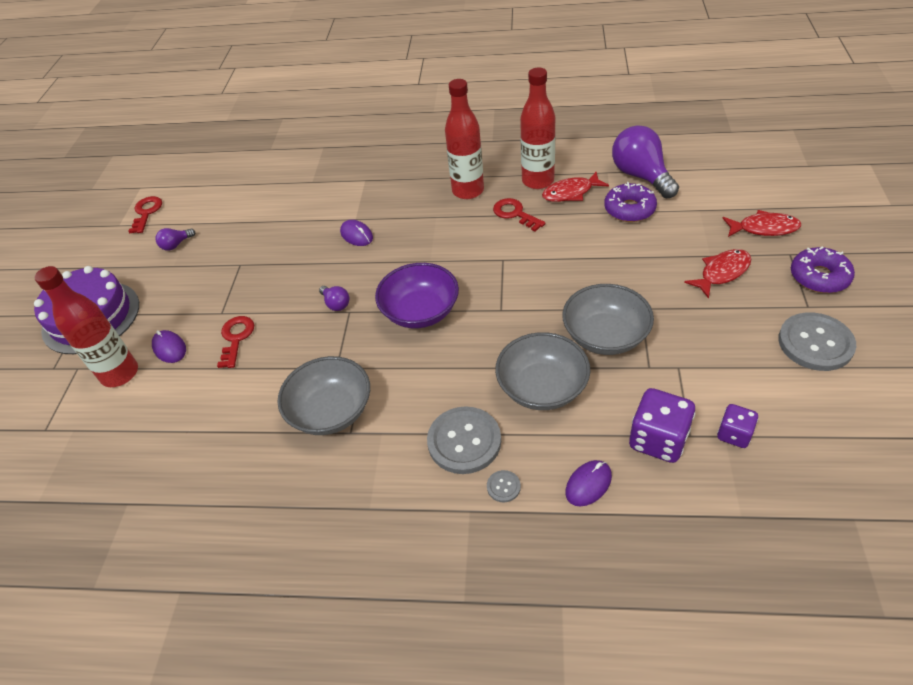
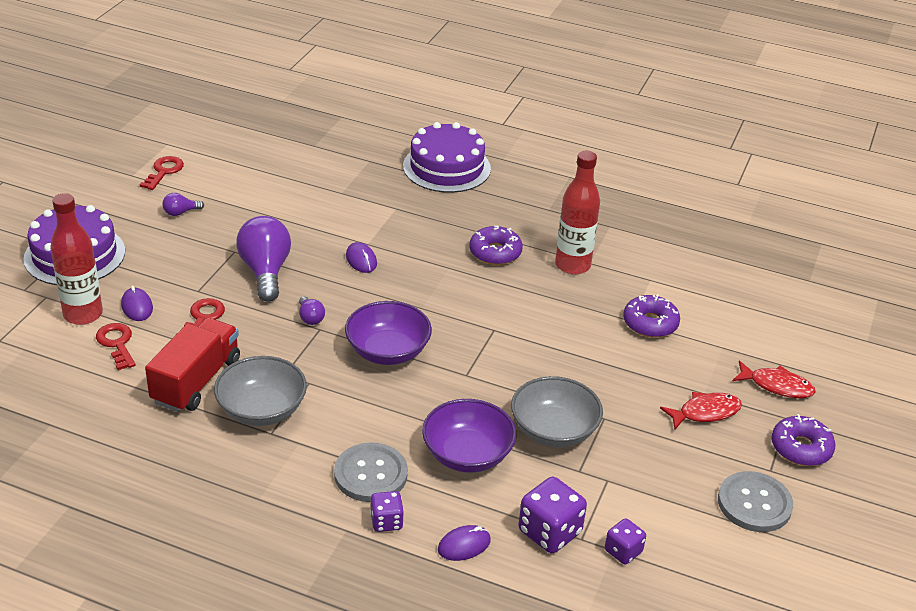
camera: 10 degrees right, 10 degrees down
(256, 404) = (196, 381): none -> red truck
(390, 132) = (446, 167): none -> purple cake
(468, 191) = (495, 252): red bottle -> purple donut
(503, 487) = (386, 521): grey button -> purple dice
(515, 214) = (530, 290): red key -> red key (117, 344)
(542, 387) = (467, 454): grey bowl -> purple bowl
(571, 193) = (600, 288): red fish -> none
(641, 176) = (683, 295): purple light bulb -> purple light bulb (265, 271)

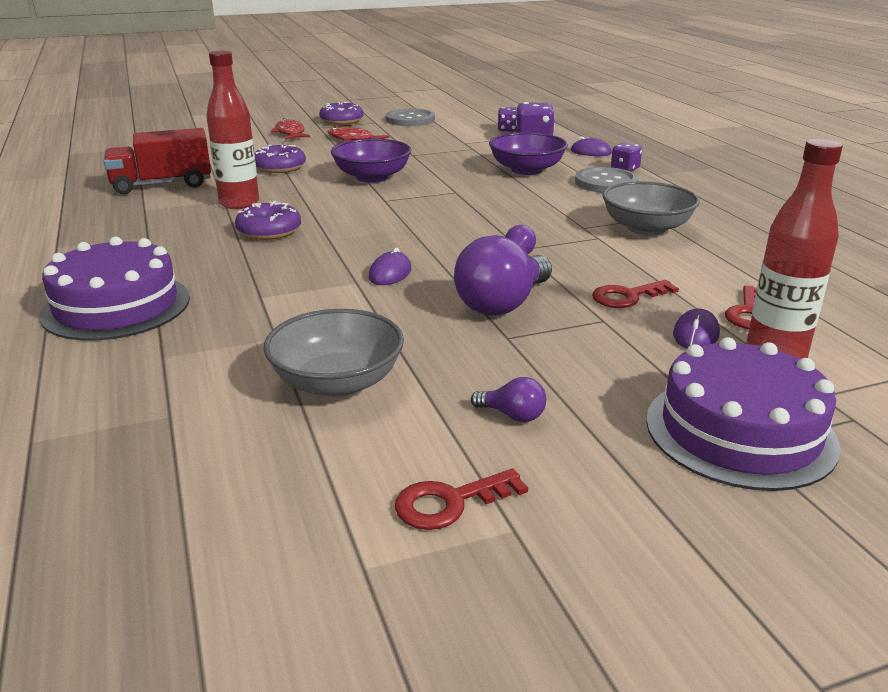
camera: 130 degrees left, 10 degrees down
(196, 381) = (687, 260): red truck -> red truck (162, 185)
(388, 351) = (488, 218): purple bowl -> purple bowl (372, 177)
(554, 430) = (453, 160): grey bowl -> grey bowl (337, 382)

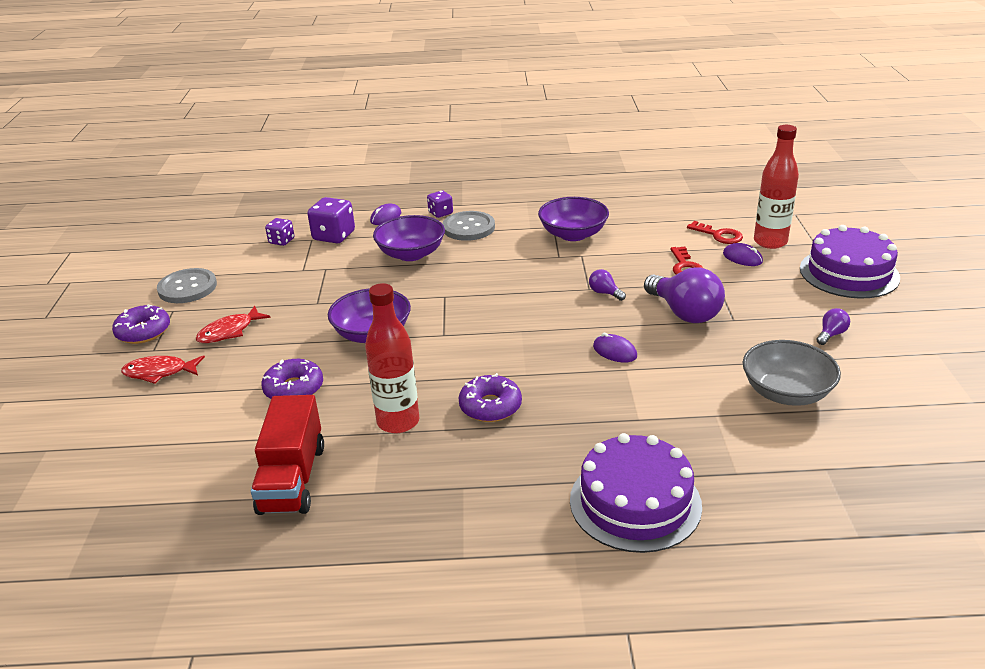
camera: 70 degrees left, 5 degrees up
(450, 502) = (917, 368): red key -> none
(646, 228) = (573, 234): grey bowl -> purple bowl

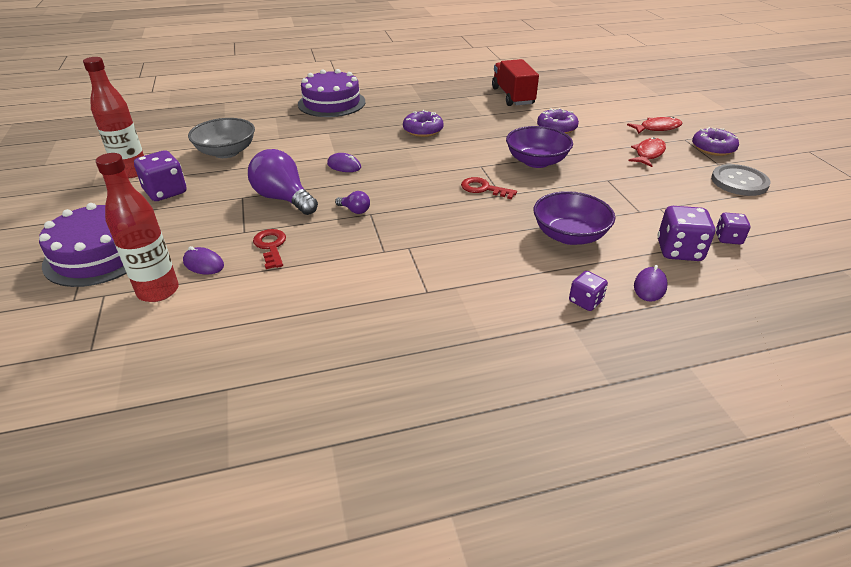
camera: 165 degrees right, 5 degrees up
(398, 422) = (475, 119): red bottle -> red bottle (132, 172)
(468, 228) = (531, 279): grey button -> none
(573, 234) = (399, 280): purple bowl -> none
(719, 235) = (217, 296): red key -> red key (483, 189)
(831, 334) = (165, 192): purple light bulb -> purple dice

